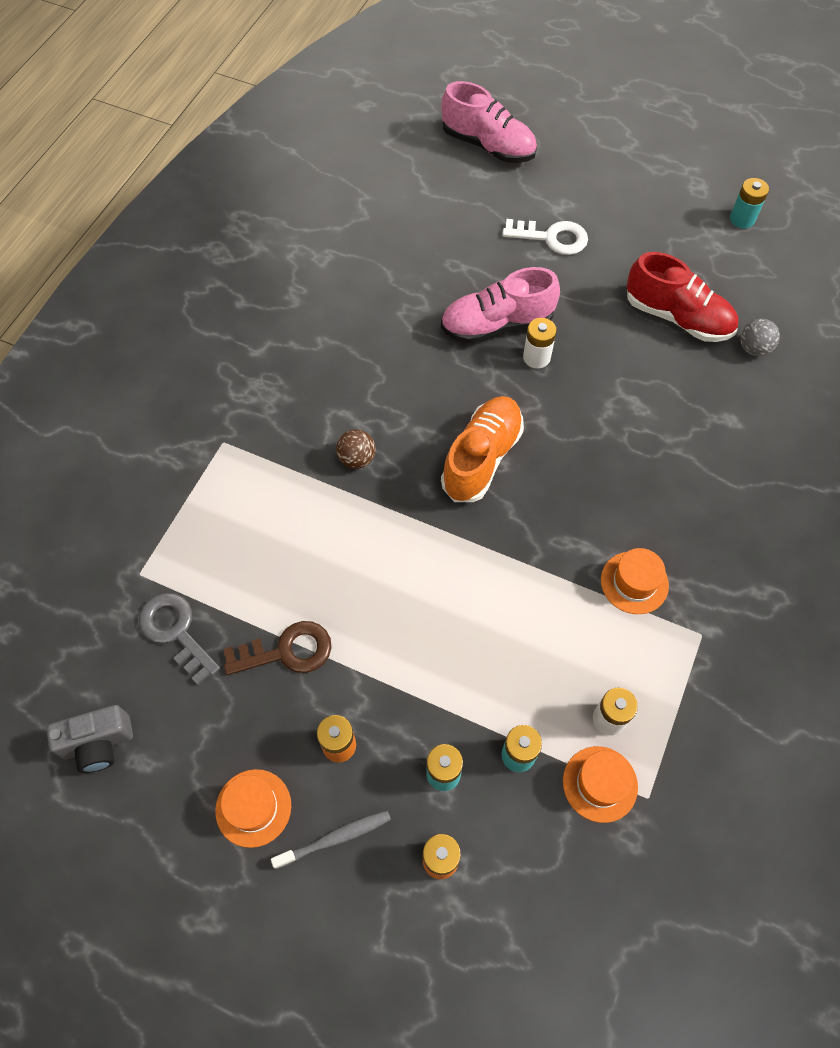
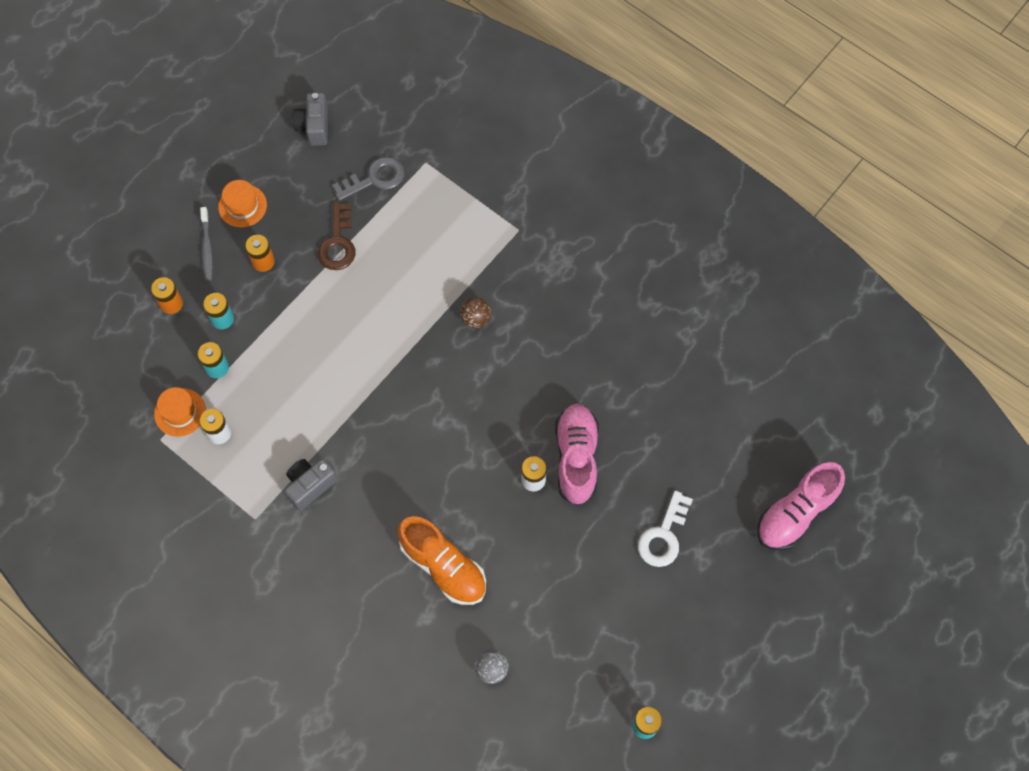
camera: 105 degrees right, 5 degrees up
(481, 458) = (449, 408): orange shoe -> orange shoe (443, 566)
(634, 582) = (310, 486): orange hat -> grey camera
(677, 317) = (543, 615): red shoe -> none

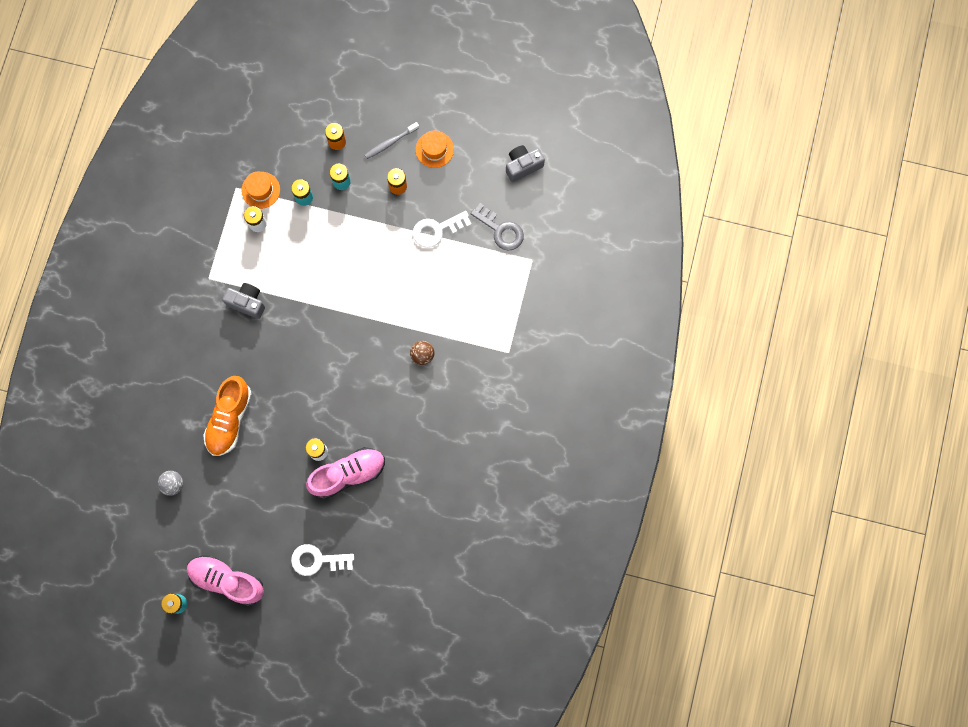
camera: 65 degrees right, 10 degrees up
(338, 243) = (437, 230): brown key -> white key
(796, 513) = (376, 648): pink shoe -> pink shoe (227, 580)

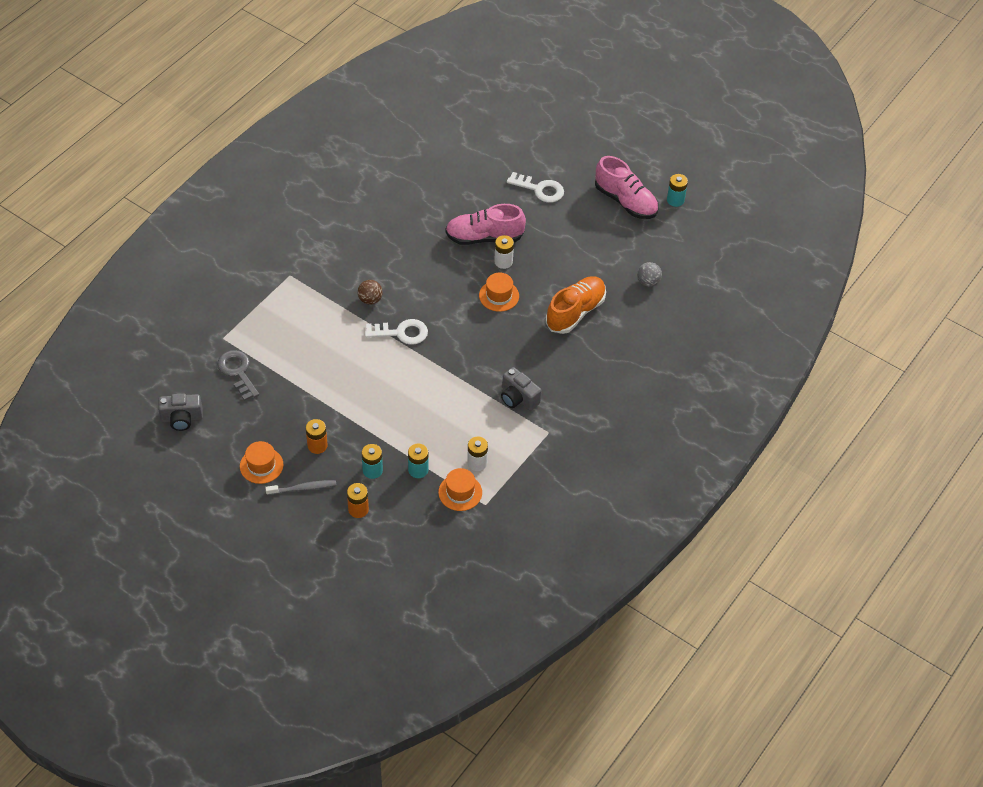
camera: 160 degrees left, 25 degrees down
(307, 409) = (499, 296): none -> orange hat
(437, 230) = (299, 394): white key -> white key (401, 333)

